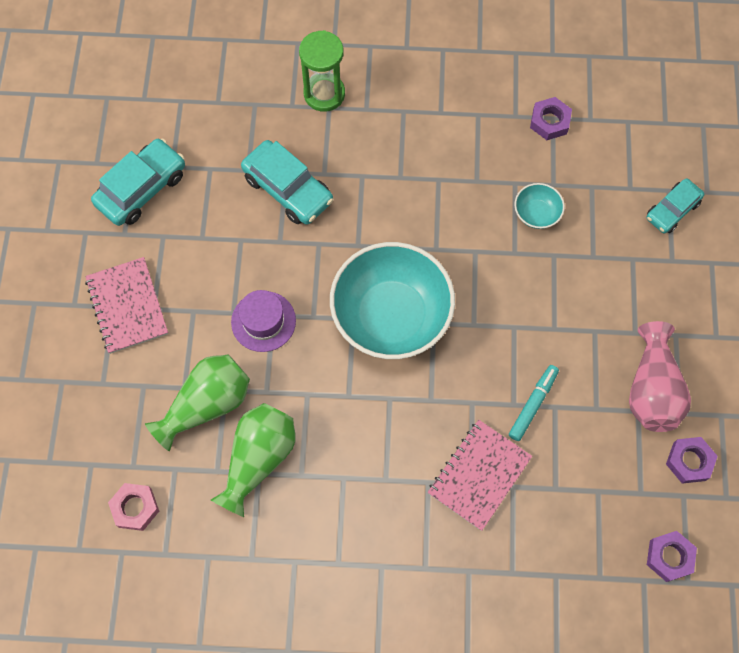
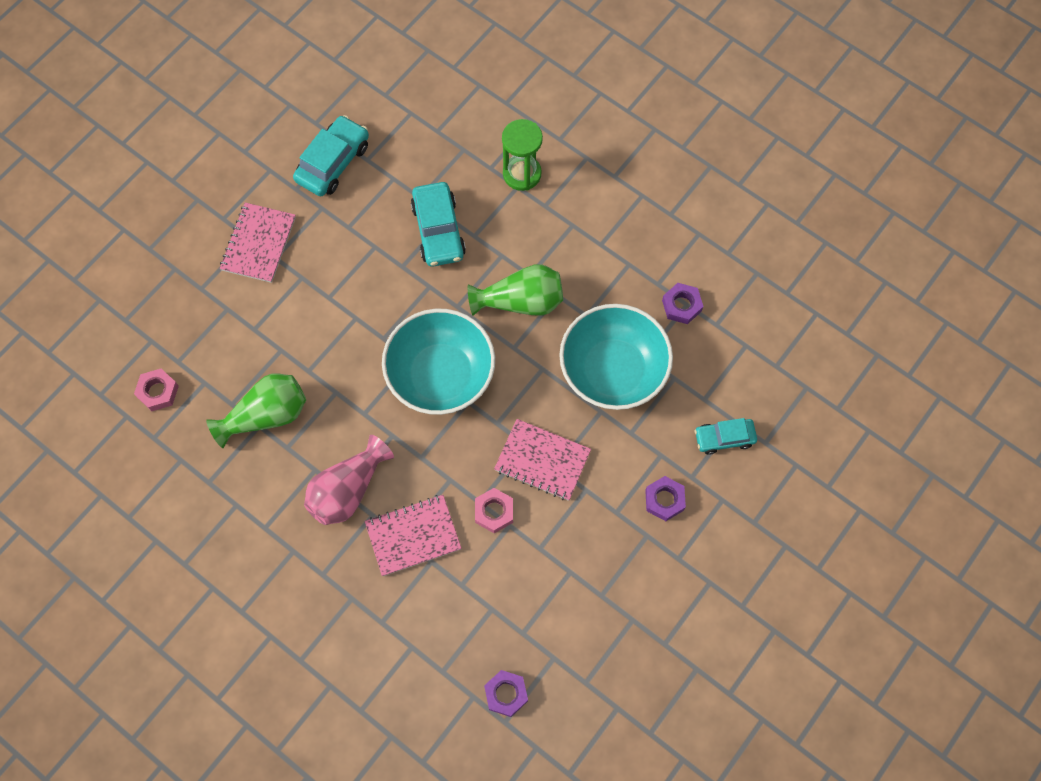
camera: 35 degrees right, 0 degrees up
(141, 188) = (333, 162): turquoise car -> turquoise car turned 45 degrees counterclockwise
(207, 404) = (260, 352): green vase -> green vase (521, 301)
(263, 321) = (345, 318): purple hat -> none
(533, 404) = (494, 512): turquoise marker -> pink nut
(536, 213) = (613, 370): turquoise bowl -> turquoise bowl, size x2.36
(538, 331) = (542, 461): none -> pink notebook
(652, 389) = (594, 563): pink vase -> pink vase (348, 490)
(689, 461) = (579, 636): purple nut -> purple nut (664, 500)

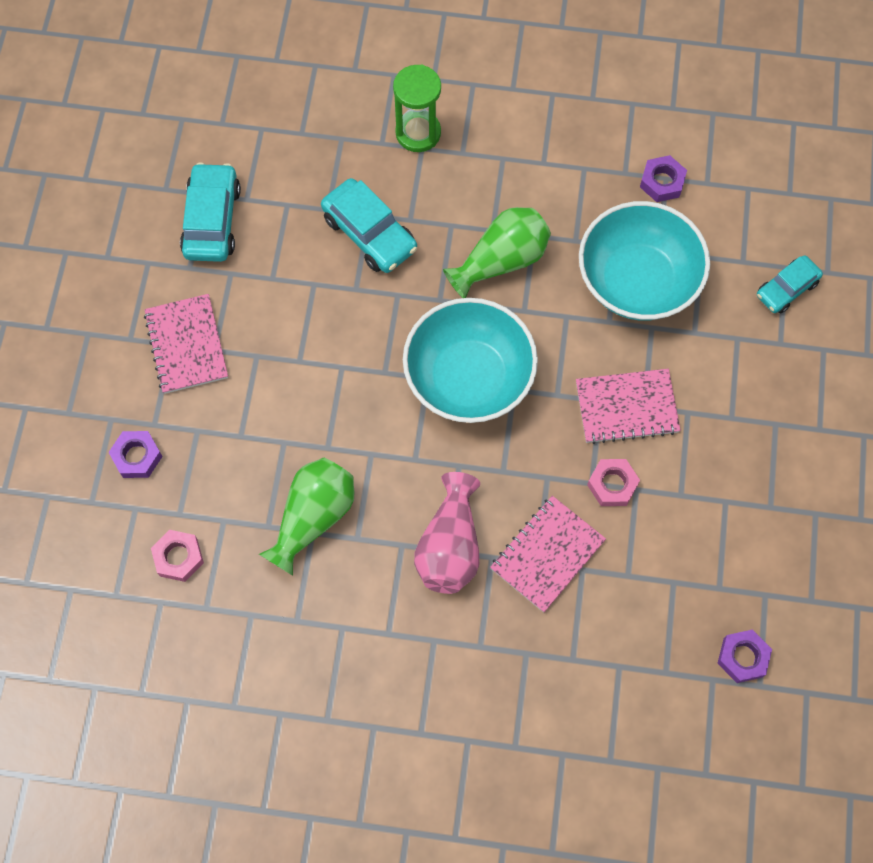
camera: 30 degrees left, 0 degrees up
(664, 500) = (769, 380): purple nut -> purple nut (137, 456)

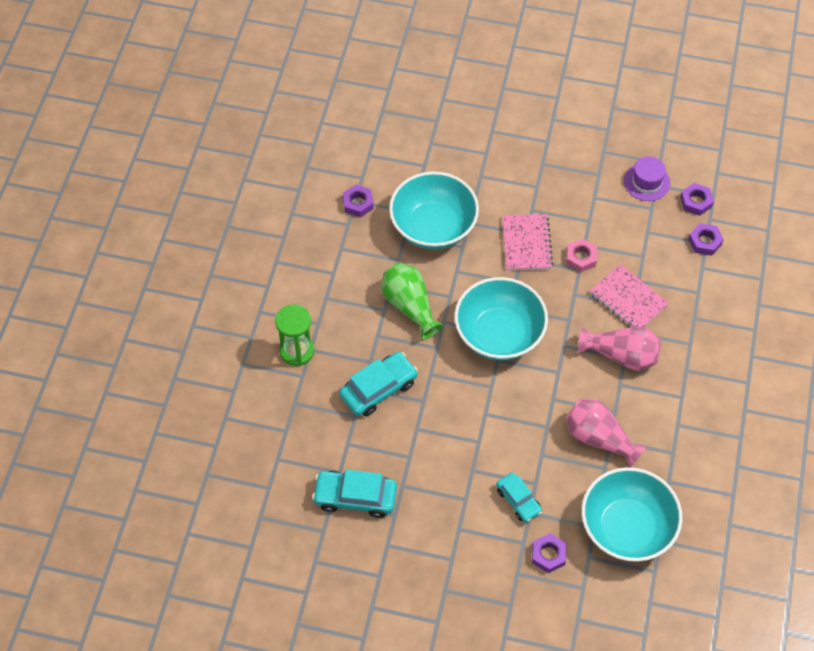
camera: 85 degrees left, 10 degrees down
(178, 557) = (627, 527): pink nut -> turquoise bowl
(187, 345) = (460, 518): pink notebook -> none
(313, 518) = (599, 438): green vase -> pink vase
(668, 671) = (705, 242): none -> purple nut
(768, 580) = (646, 182): none -> purple hat
(786, 289) = (447, 144): turquoise car -> turquoise car (518, 500)

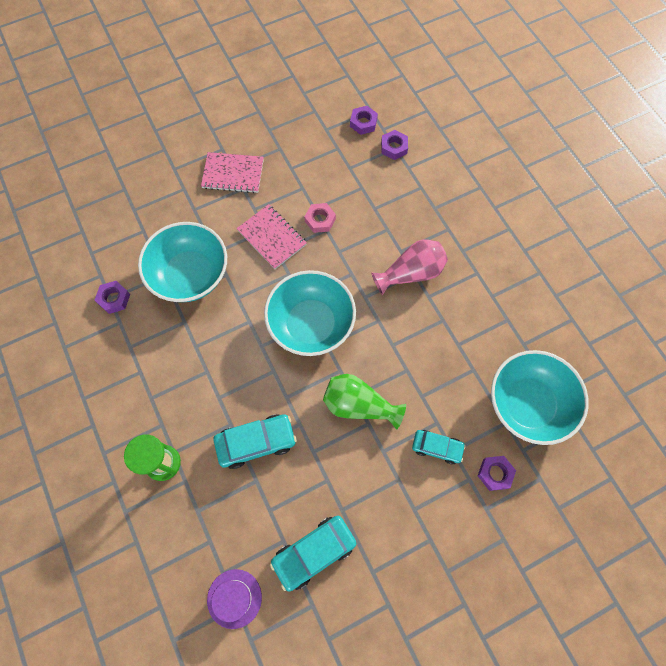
camera: 40 degrees left, 10 degrees up
(378, 389) = (256, 442): turquoise car -> turquoise car turned 60 degrees clockwise
(410, 306) = (225, 353): green vase -> green vase (358, 405)
(599, 438) = (450, 350): pink vase -> none
(628, 299) = (379, 227): pink notebook -> pink notebook (233, 174)
(646, 182) = (318, 131): purple hat -> purple hat (234, 598)

